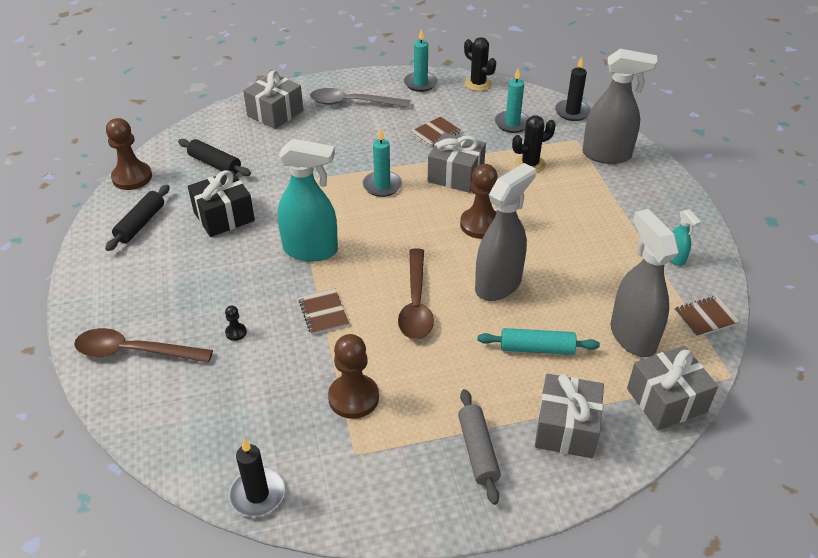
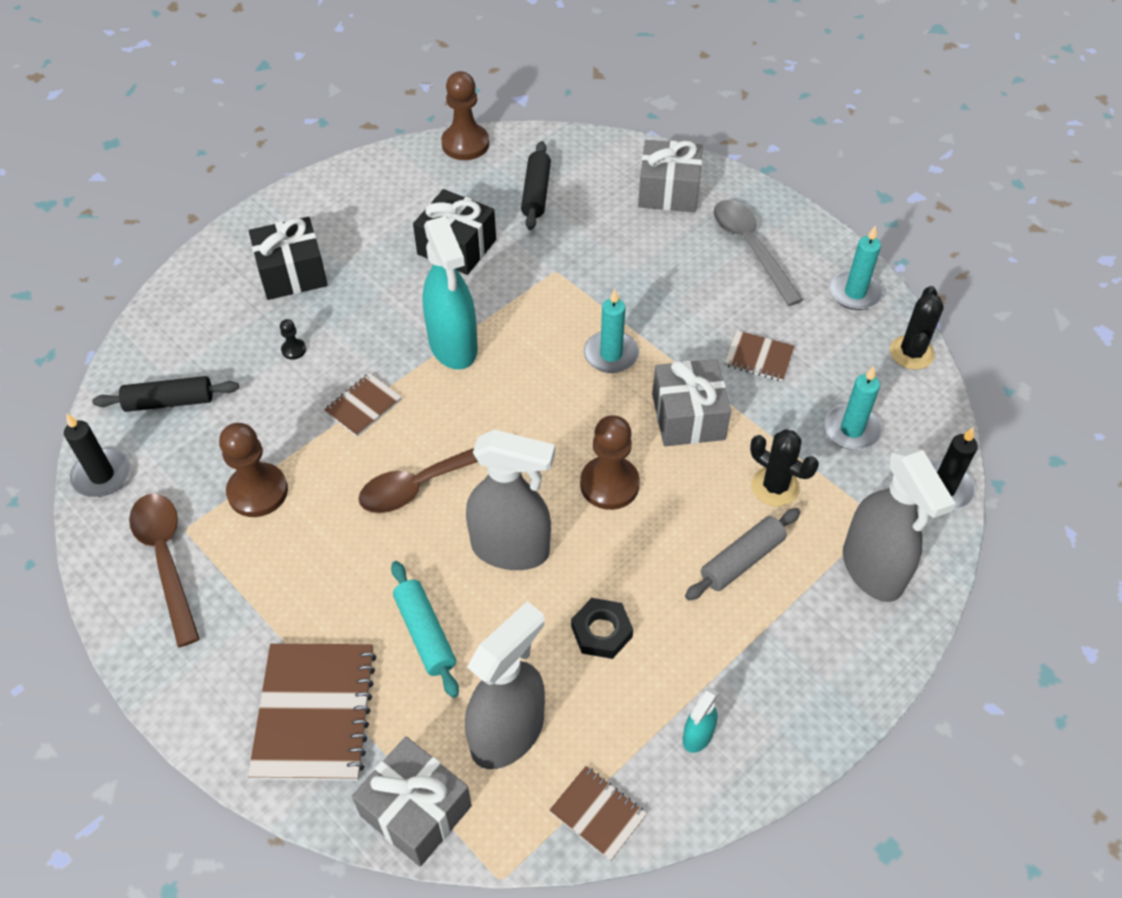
camera: 60 degrees right, 10 degrees up
(134, 351) = (226, 289): brown spoon -> brown spoon (166, 560)
(140, 224) = (400, 191): black rolling pin -> black rolling pin (169, 402)
(158, 308) = (292, 273): none -> black gift
(478, 451) = (240, 637): grey rolling pin -> grey rolling pin (742, 560)
(566, 428) = (314, 713): grey gift -> brown notebook
(584, 269) = (601, 632): none -> black nut

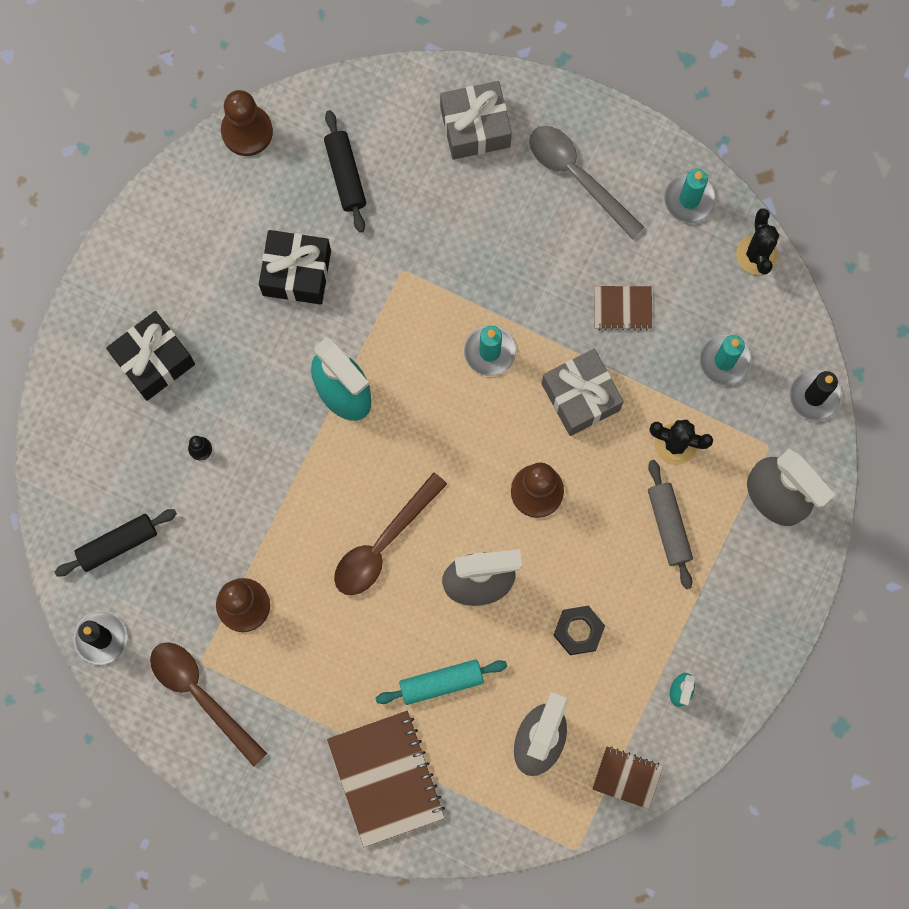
camera: 20 degrees left, 25 degrees up
(363, 406) = (292, 487): brown notebook -> none
(416, 810) = (495, 823): grey gift -> none
(425, 633) = (441, 683): turquoise rolling pin -> turquoise rolling pin turned 60 degrees counterclockwise
(742, 560) = (669, 526): grey rolling pin -> grey rolling pin turned 45 degrees counterclockwise

